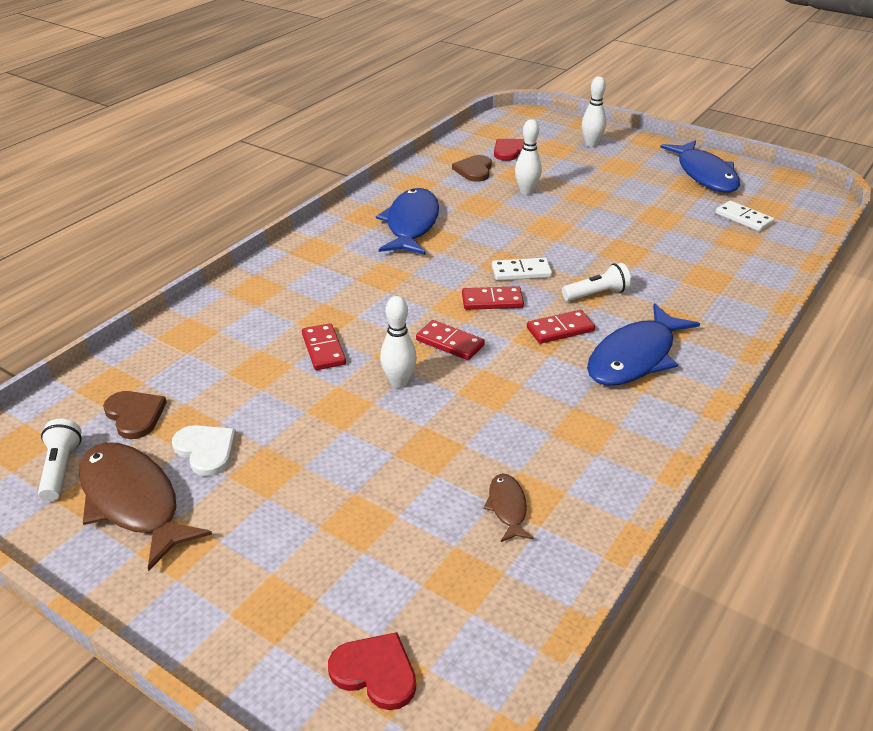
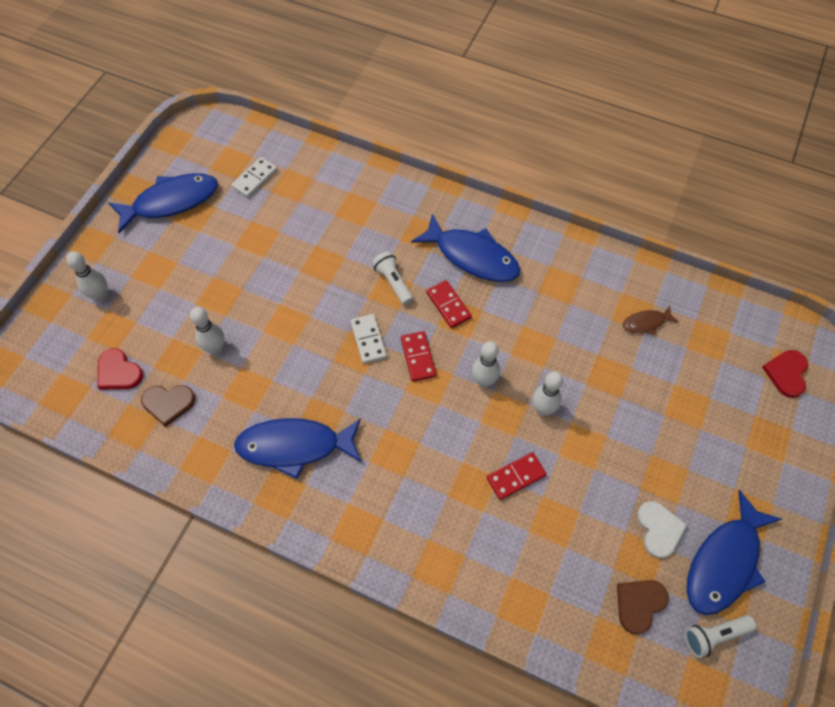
camera: 100 degrees left, 25 degrees up
(133, 502) = (724, 562): brown fish -> blue fish
(206, 450) = (659, 529): white heart -> white heart turned 135 degrees clockwise
(450, 343) = (484, 381): red domino -> white bowling pin

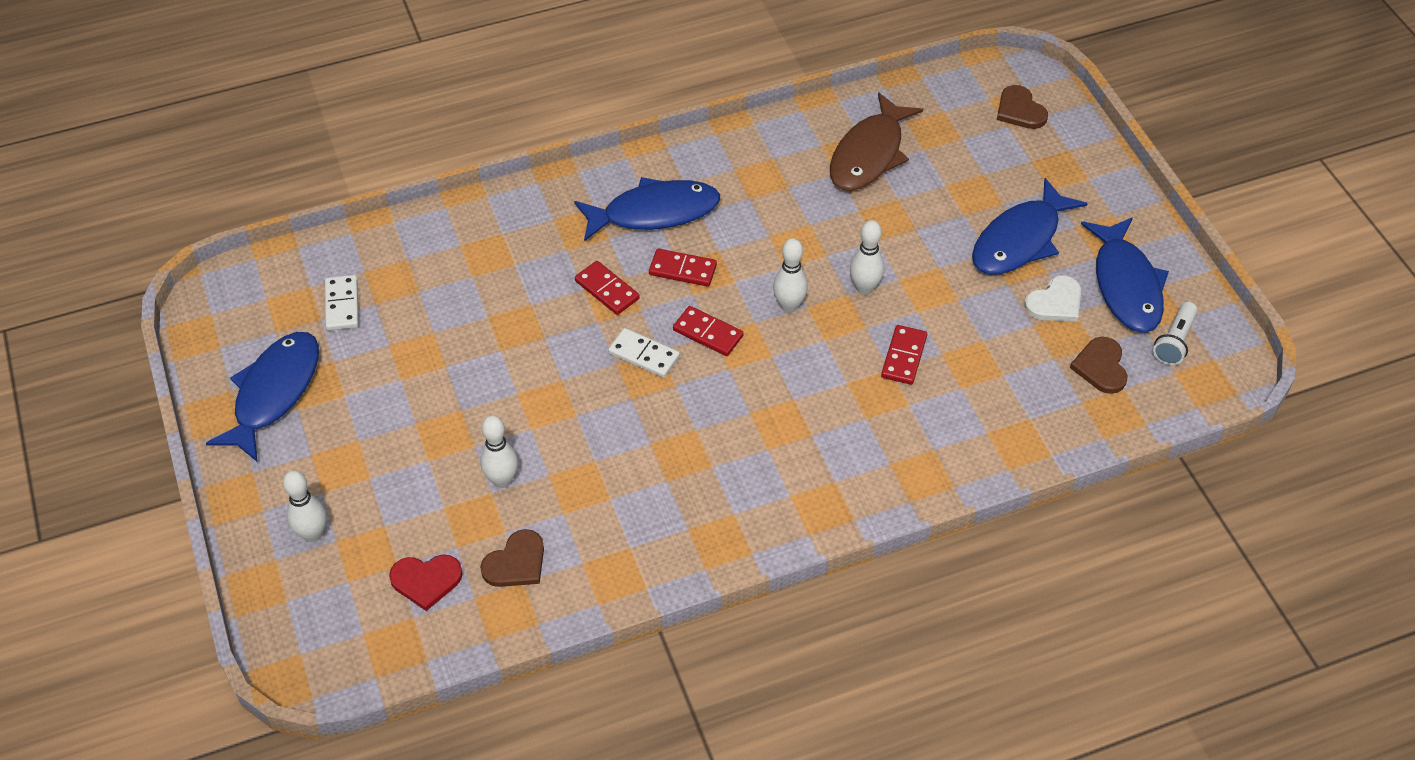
camera: 45 degrees left, 10 degrees down
(295, 446) = (685, 494): blue fish -> blue fish (1020, 240)
(393, 282) = (607, 290): white flashlight -> red domino
(646, 323) = (869, 154): brown fish -> brown fish, size x2.09
(659, 529) = (1055, 302): white heart -> white heart turned 105 degrees clockwise
(786, 373) = (1020, 110): red heart -> brown heart

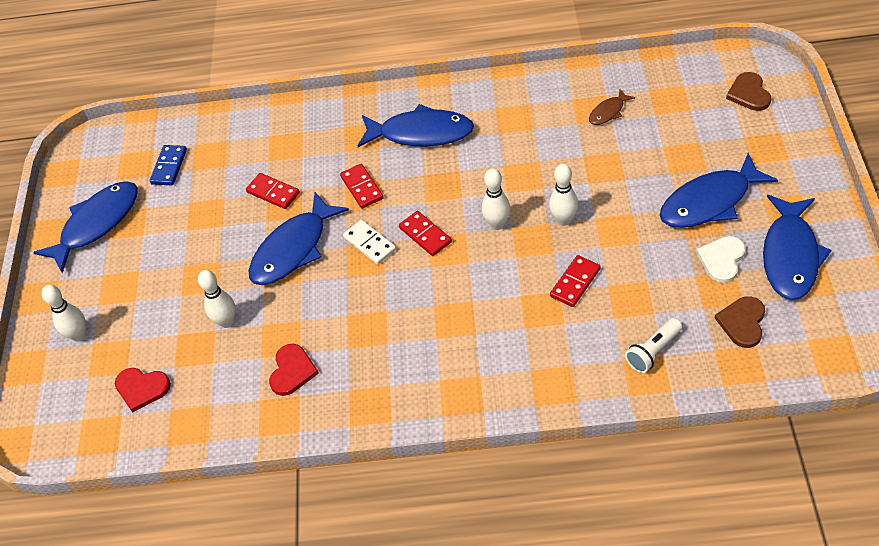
camera: 25 degrees right, 0 degrees up
(342, 305) = (169, 167): white domino -> blue domino
(516, 562) = (211, 389): brown heart -> none
(551, 378) = (293, 249): none -> blue fish
(609, 521) = (292, 371): none -> red heart
(682, 270) = (425, 181): red domino -> red domino (273, 193)
(869, 154) = (608, 112): brown fish -> brown fish, size x0.48
(1055, 302) = (722, 259): white heart -> white heart turned 135 degrees clockwise
(1174, 341) = (817, 313): white flashlight -> white flashlight (653, 351)

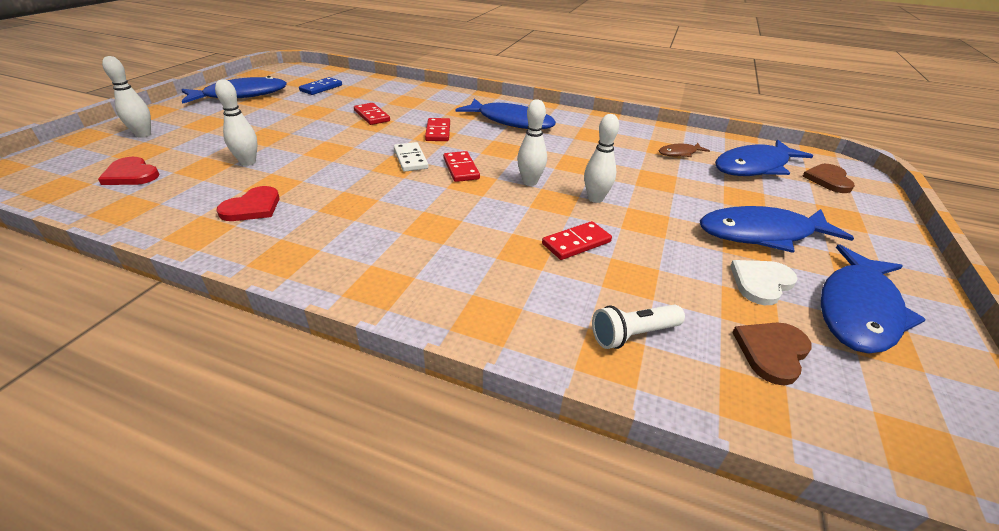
camera: 15 degrees right, 15 degrees down
(293, 249) = (350, 144): blue fish -> blue fish (754, 167)

